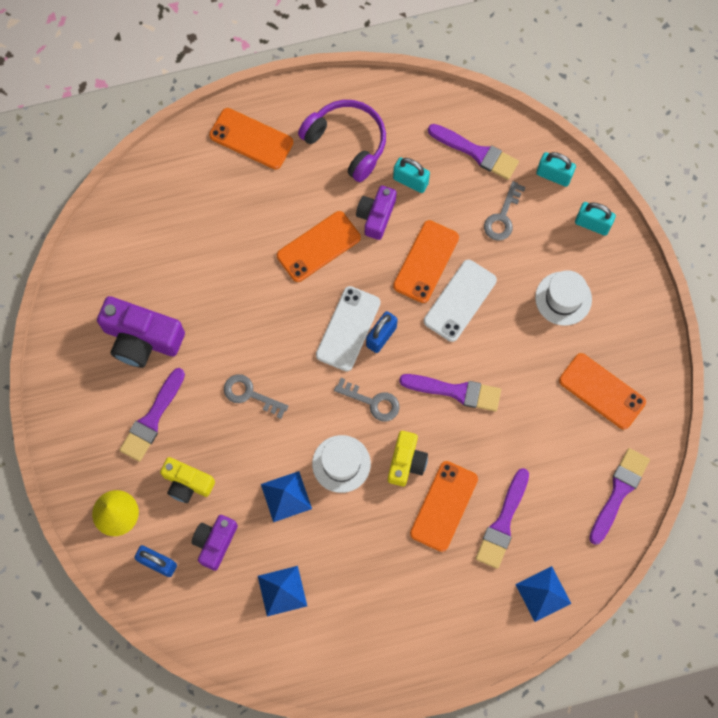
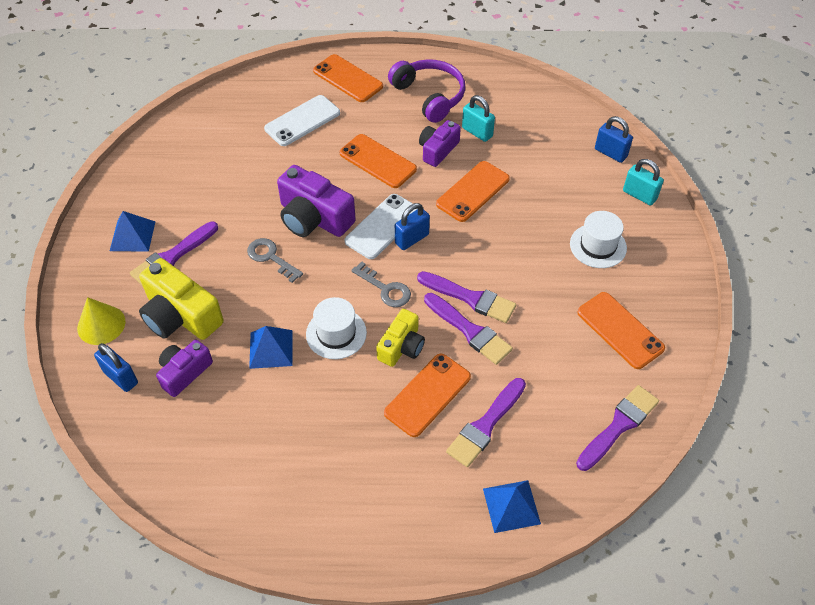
camera: 15 degrees right, 20 degrees down
(142, 338) = (192, 195): purple camera -> purple camera (314, 218)
(187, 483) = (180, 315): yellow camera -> yellow camera, size x1.61
(282, 590) = (232, 433): blue pyramid -> blue pyramid (132, 236)
(318, 246) = (378, 161): orange phone -> orange phone turned 60 degrees clockwise
(460, 300) = (496, 227): white phone -> white phone (302, 121)
(476, 152) = (543, 124): purple brush -> purple brush (469, 331)
(502, 217) = (554, 173): grey key -> none
(553, 175) = (610, 153): turquoise padlock -> blue padlock

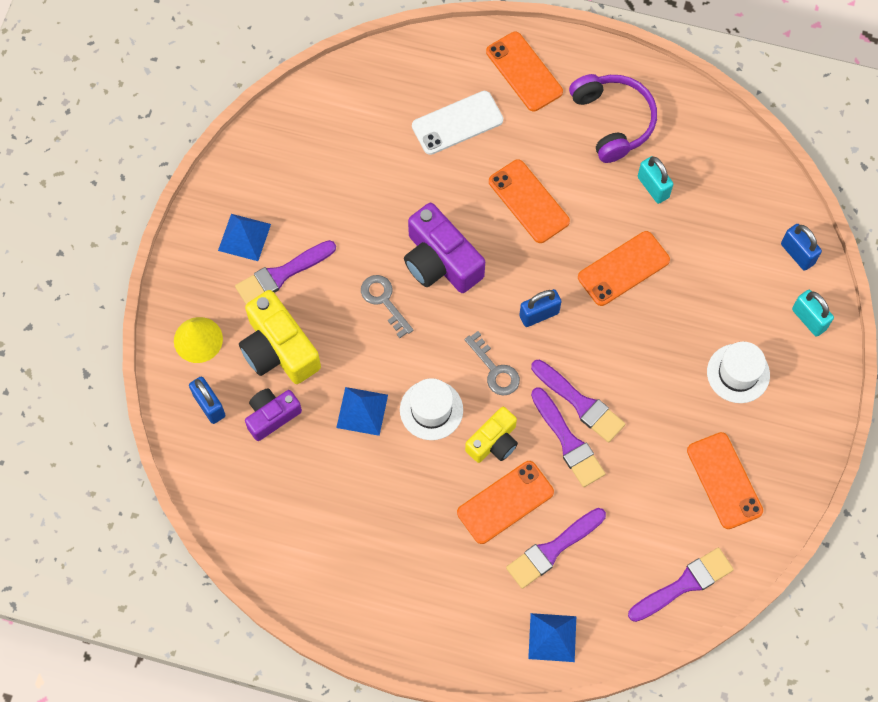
camera: 15 degrees right, 15 degrees up
(383, 226) = (512, 291): white phone -> none
(438, 150) = (600, 202): purple camera -> none

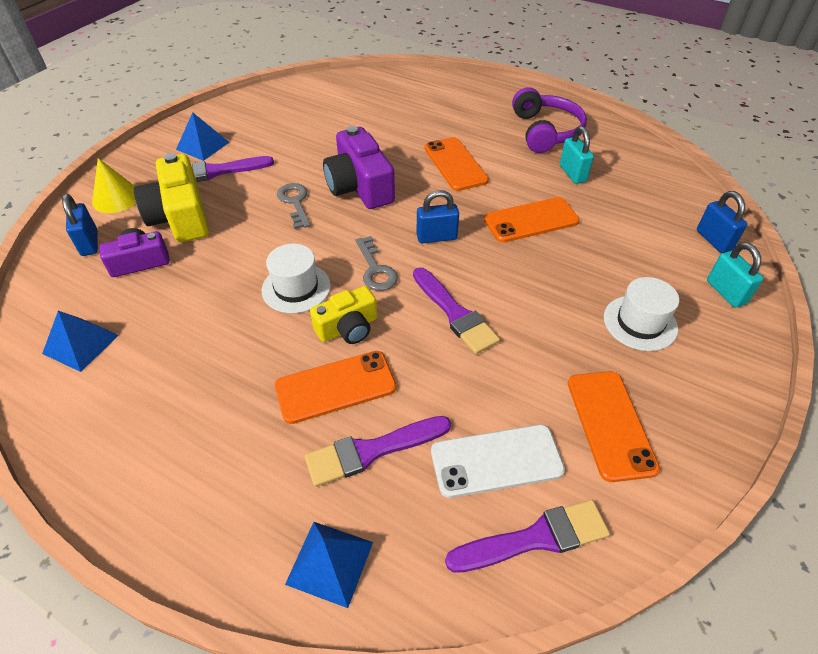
camera: 15 degrees right, 20 degrees down
(362, 411) = (227, 275): blue pyramid -> blue pyramid (81, 344)
(457, 123) = (412, 114): white phone -> white phone (496, 460)
(524, 72) = (478, 97): orange phone -> none
(568, 441) = (430, 344): purple brush -> none

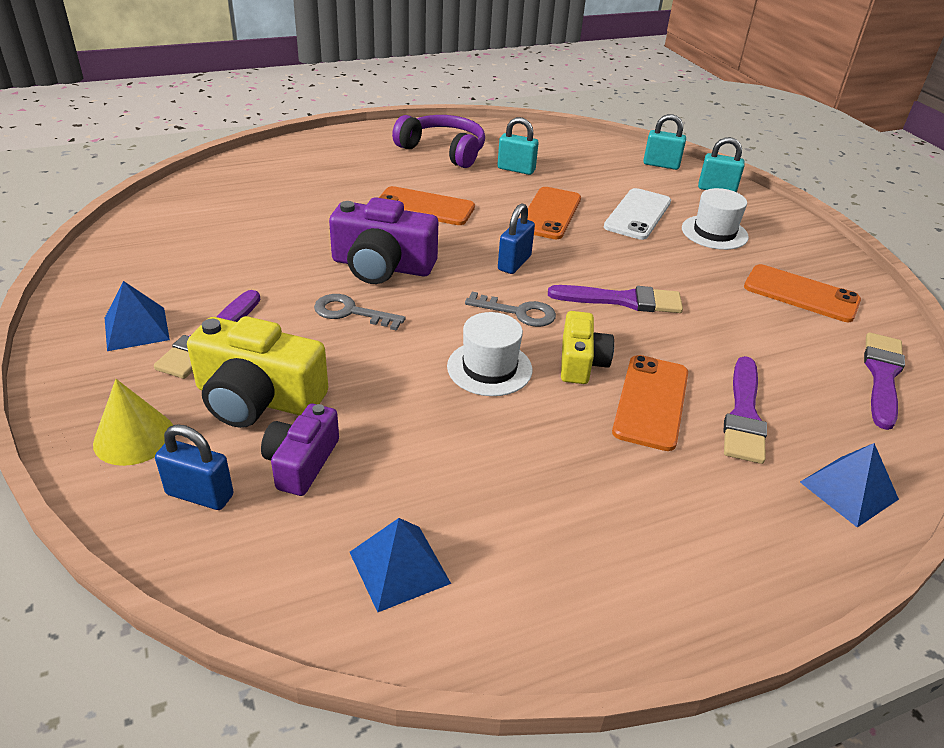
camera: 55 degrees left, 10 degrees down
(496, 460) = (799, 358): white phone -> white phone (637, 214)
(714, 240) = (661, 165): blue padlock -> turquoise padlock

